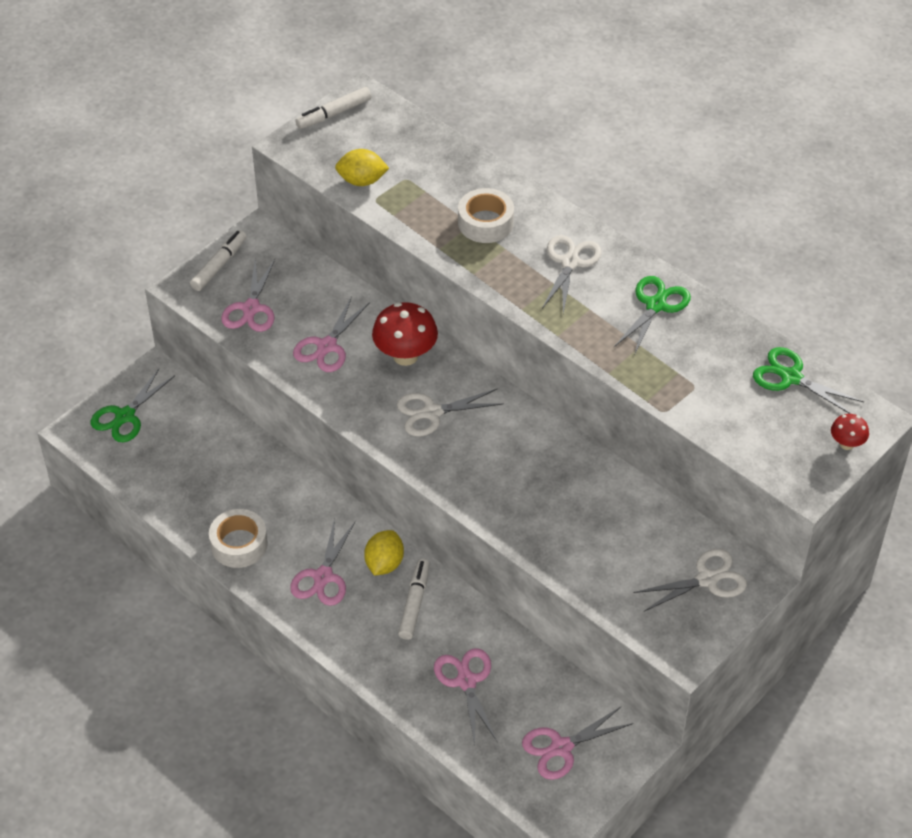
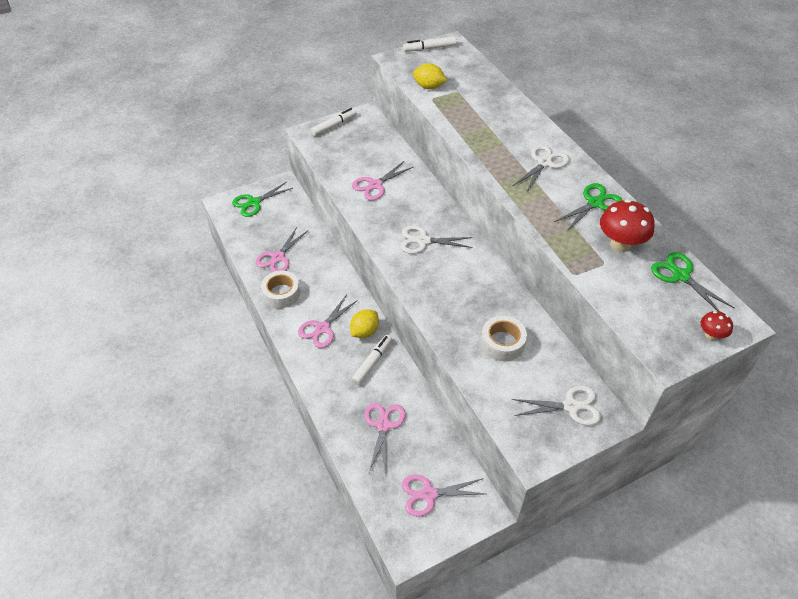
camera: 20 degrees right, 0 degrees up
(251, 308) = (340, 153): pink scissors -> pink scissors (278, 257)
(405, 356) = (422, 203): red mushroom -> red mushroom (620, 244)
(485, 223) = (497, 127): white tape -> white tape (502, 343)

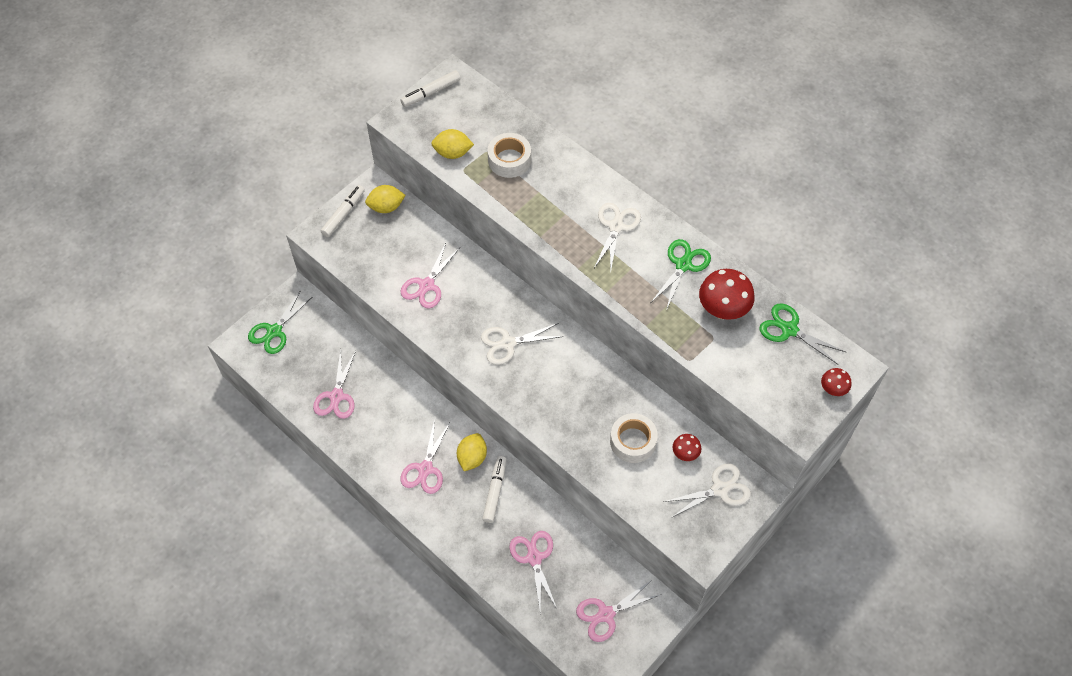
camera: 20 degrees left, 10 degrees up
(281, 293) = (361, 441): white tape -> white tape (509, 160)
(368, 129) = (386, 207): none -> yellow lemon
(548, 367) = (685, 454): none -> red mushroom

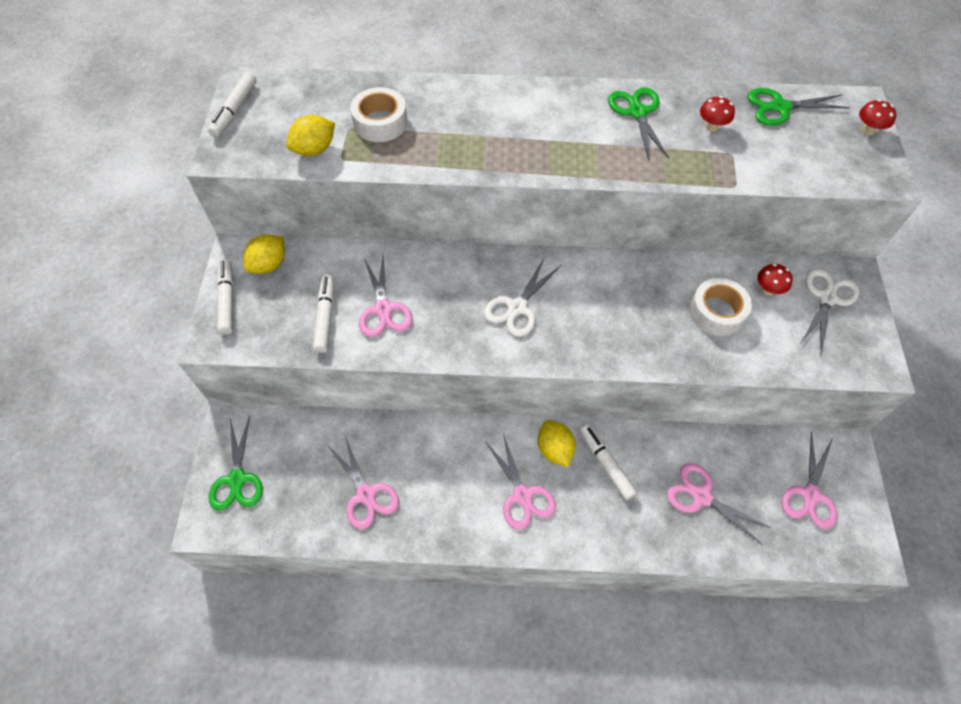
camera: 40 degrees left, 0 degrees up
(389, 265) = (325, 316): none -> white marker
(616, 226) = (544, 118): white scissors -> none
(722, 310) = (711, 127): red mushroom -> red mushroom, size x0.53

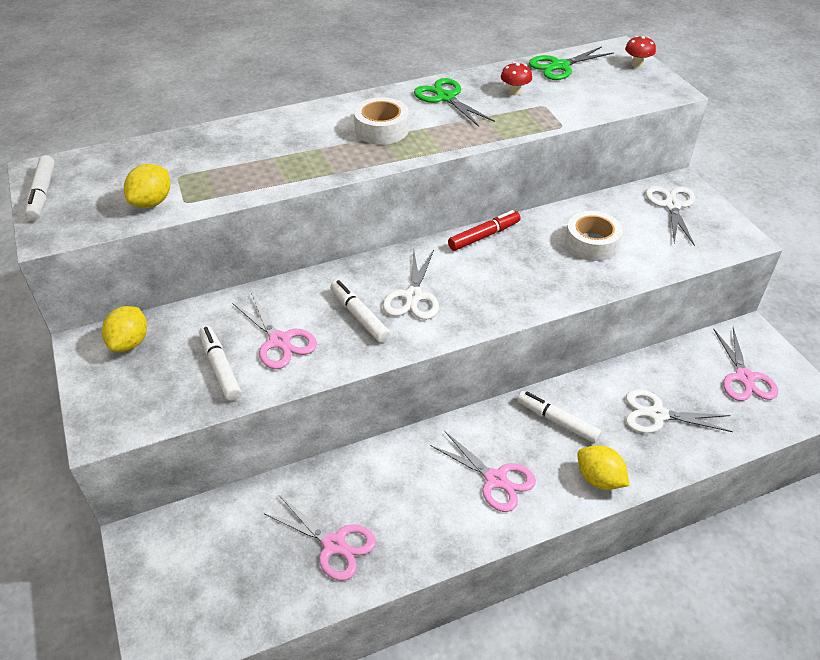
camera: 25 degrees left, 15 degrees down
(227, 300) = (98, 389): white marker -> white marker (359, 316)
(237, 479) = (176, 590): green scissors -> none
(380, 122) = (208, 164): white tape -> white tape (381, 129)
(554, 449) = (502, 427): yellow lemon -> yellow lemon (599, 479)
(617, 266) = (484, 236): none -> red marker
(701, 496) = (657, 414): pink scissors -> white scissors
(768, 290) = (622, 214): red mushroom -> none

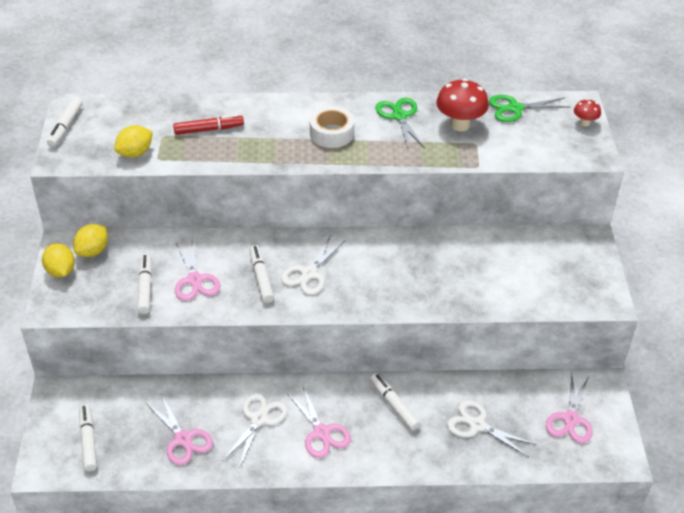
camera: 20 degrees right, 0 degrees up
(210, 589) = (88, 441): none -> white marker
(484, 236) = (393, 239): red marker -> red marker (209, 129)
(514, 92) = (460, 124): red mushroom -> red mushroom, size x1.89
(591, 243) = (476, 270): white tape -> none
(599, 479) = (399, 457): yellow lemon -> yellow lemon (61, 271)
(672, 205) = (568, 255): white scissors -> white scissors (259, 419)

